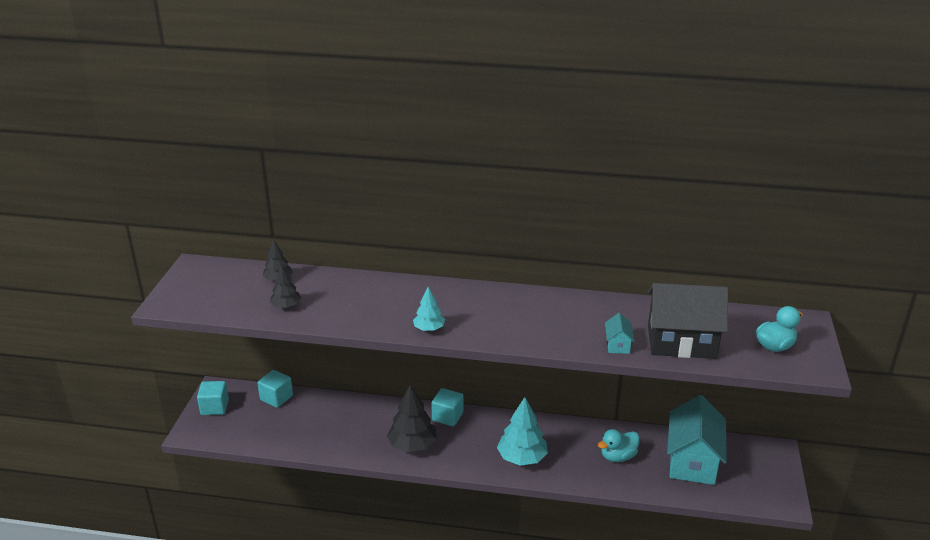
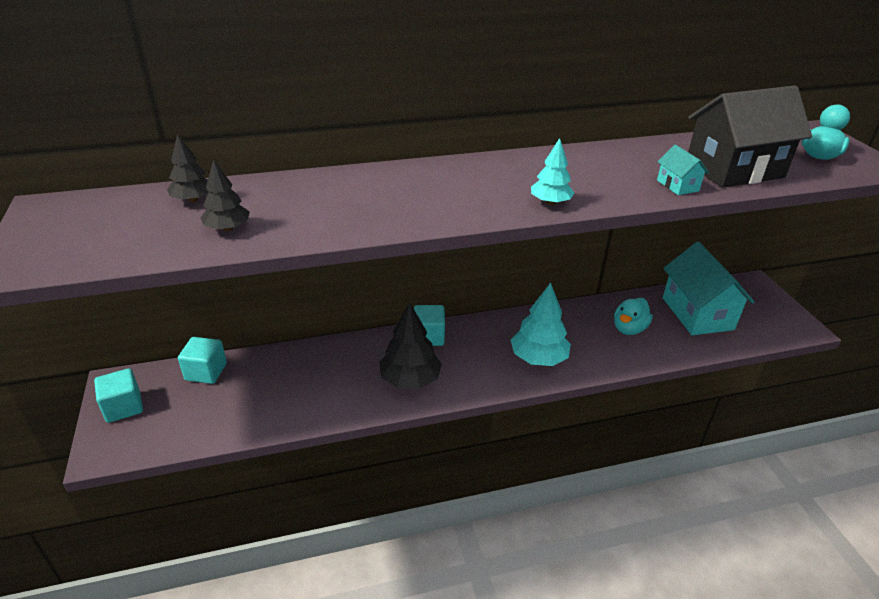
camera: 25 degrees left, 5 degrees up
(429, 329) = (449, 214): turquoise tree -> turquoise tree (550, 202)

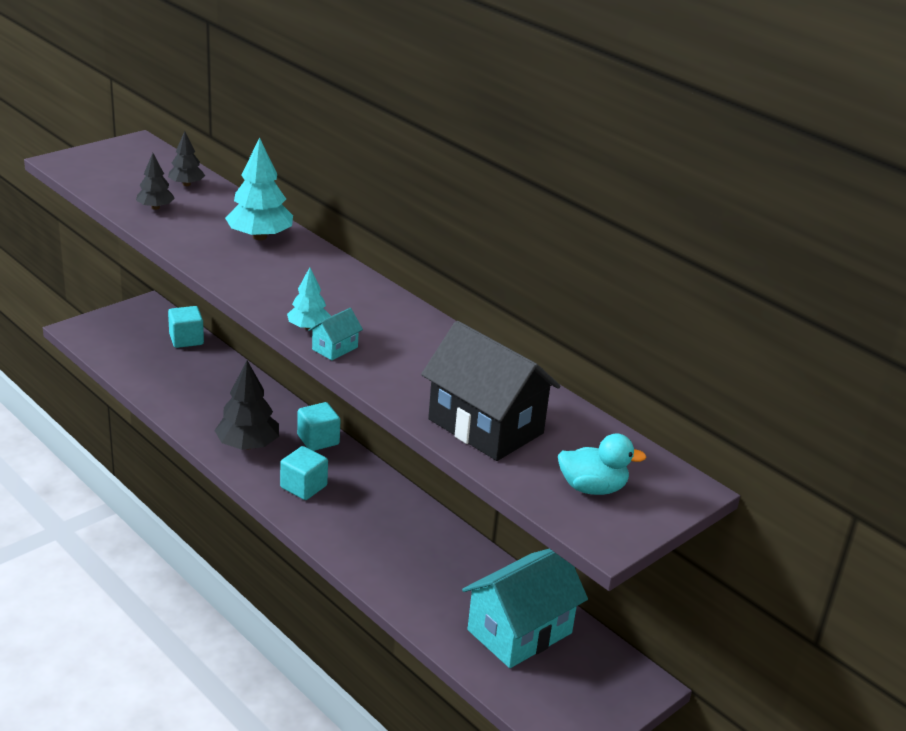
camera: 60 degrees right, 5 degrees down
(123, 407) = (125, 319): turquoise cube -> turquoise cube (303, 486)
(538, 358) = (336, 517): turquoise tree -> turquoise tree (260, 237)
(629, 329) = (440, 576): turquoise duck -> none
(677, 185) = (409, 392): turquoise house -> turquoise house (335, 348)

